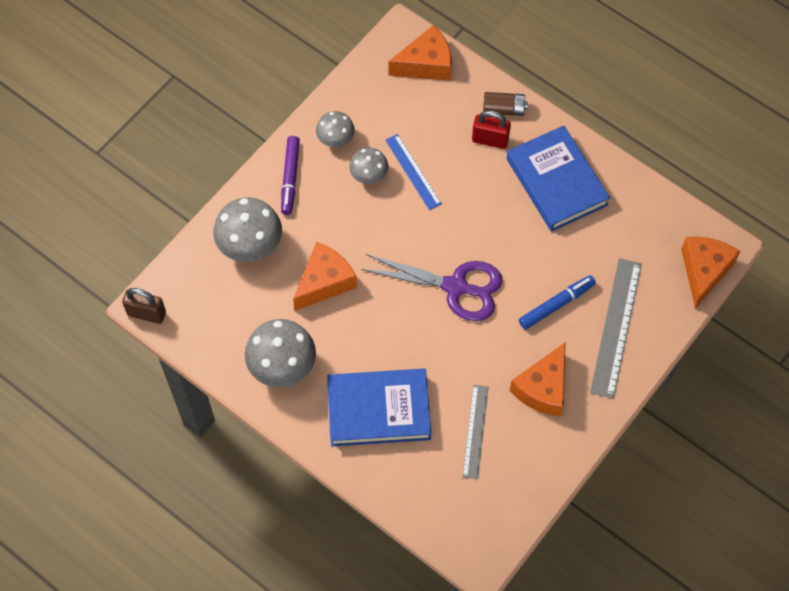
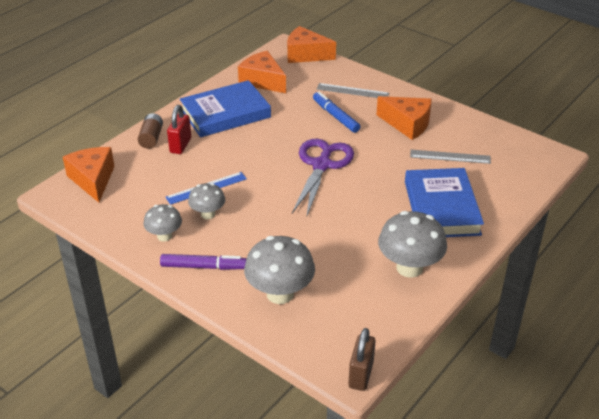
camera: 90 degrees left, 25 degrees down
(324, 282) = (319, 241): orange cheese -> orange cheese (262, 81)
(616, 327) = (352, 91): grey ruler -> grey ruler, size x0.63

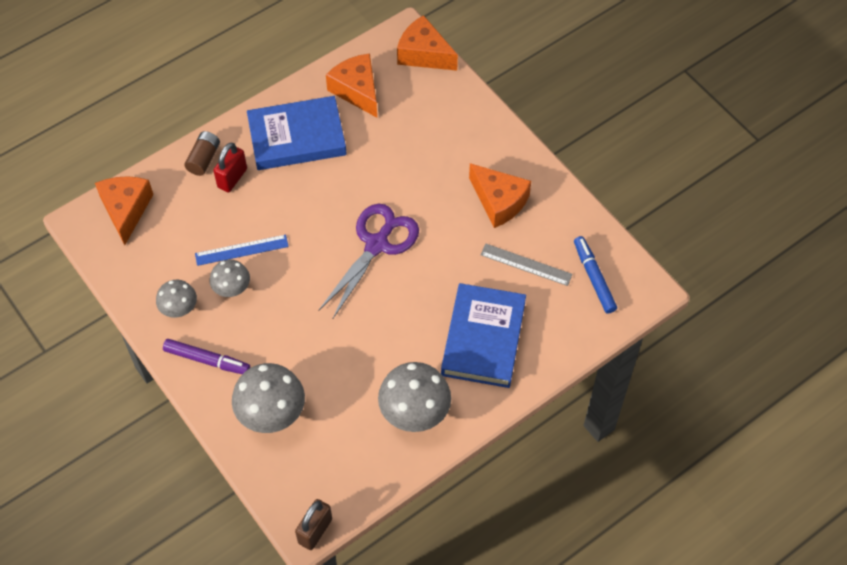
camera: 15 degrees right, 20 degrees up
(335, 116) = (421, 170): blue marker -> blue marker (594, 278)
(352, 91) = (456, 131): grey ruler -> none

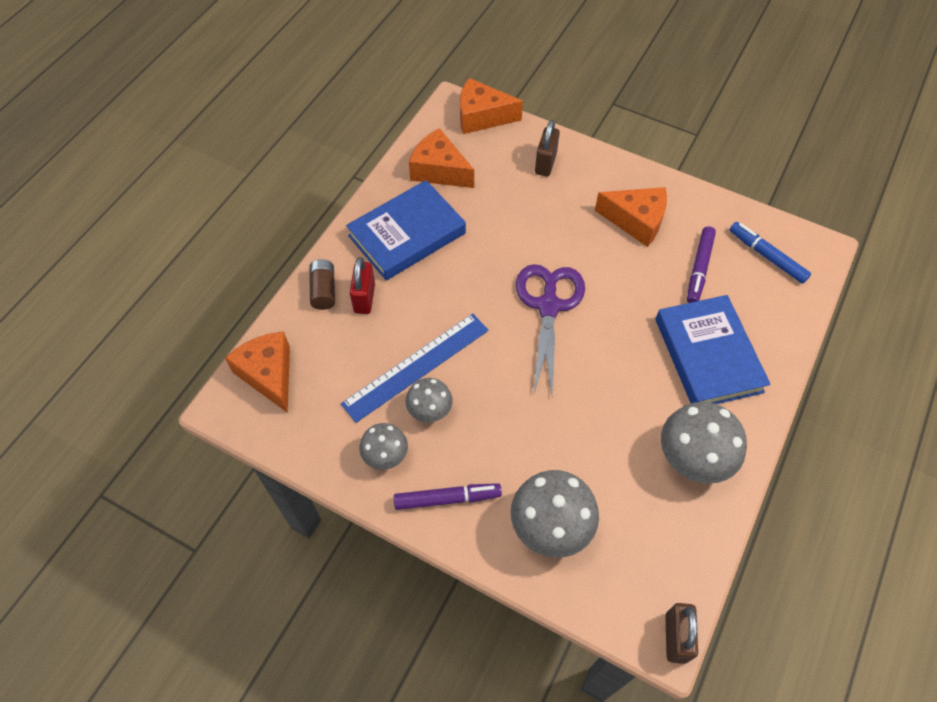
camera: 25 degrees left, 0 degrees up
(241, 250) = (416, 366): blue ruler -> blue ruler, size x1.58
(453, 119) = (545, 163): none -> brown padlock
(526, 264) = (699, 269): grey ruler -> purple marker

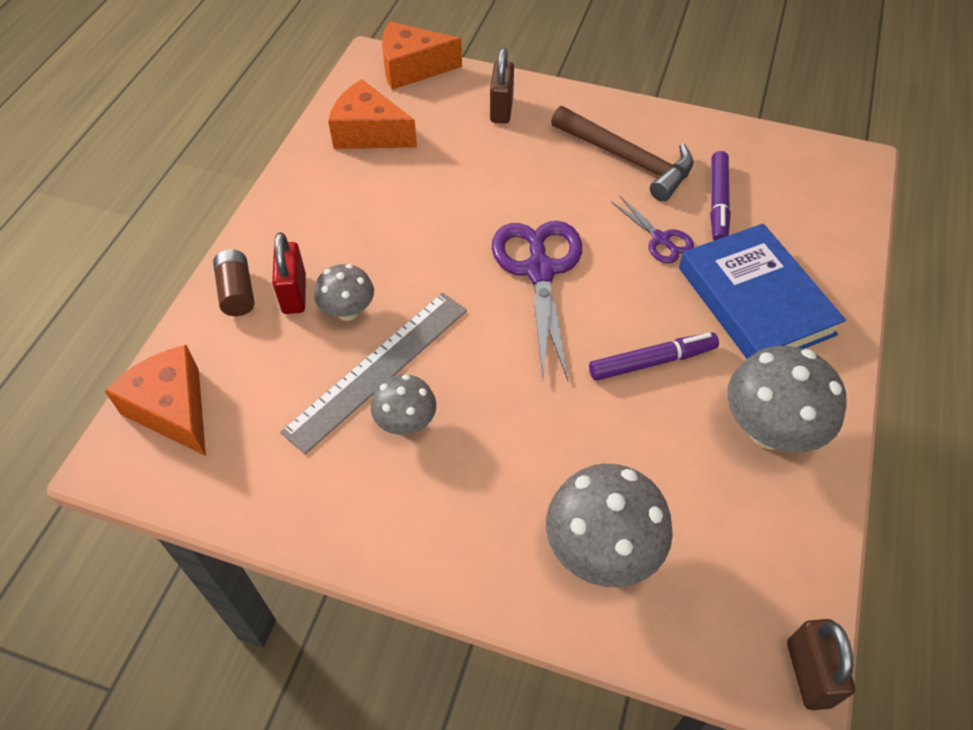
camera: 10 degrees left, 5 degrees down
(385, 456) = (354, 492): grey mushroom -> grey mushroom (348, 311)
(407, 234) = (339, 211): blue book -> none
(416, 366) = (378, 369): blue ruler -> grey ruler
(447, 499) = (450, 536): purple marker -> purple marker (652, 362)
(636, 221) = (627, 159): orange cheese -> brown hammer
(647, 293) = (660, 239): none -> purple scissors
(767, 256) = (796, 178): blue marker -> none

